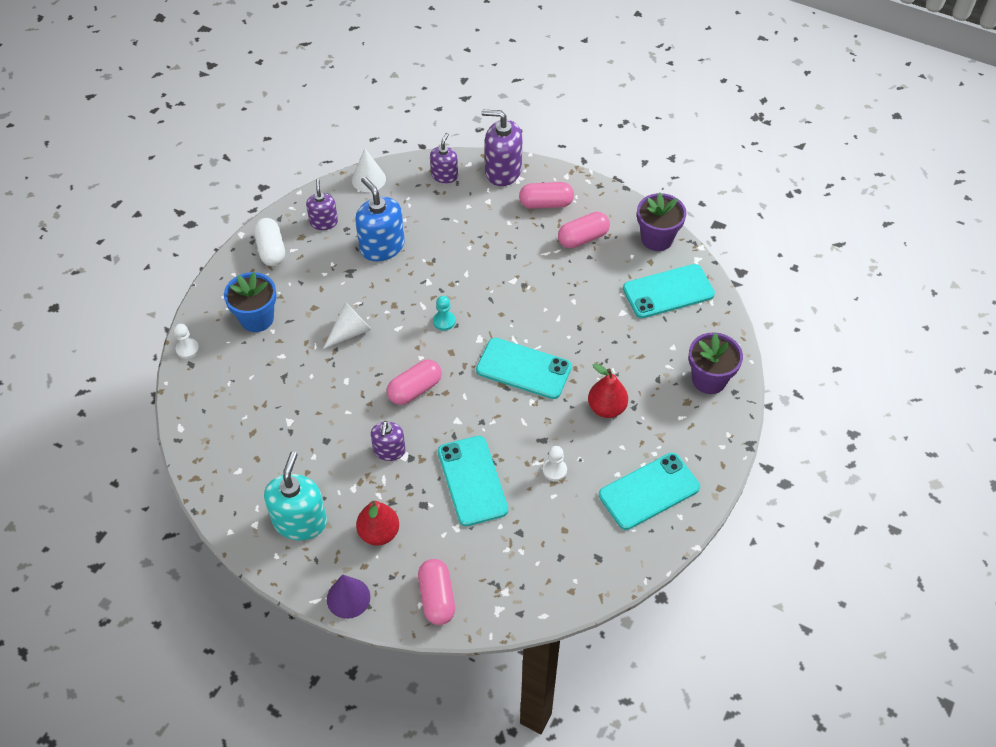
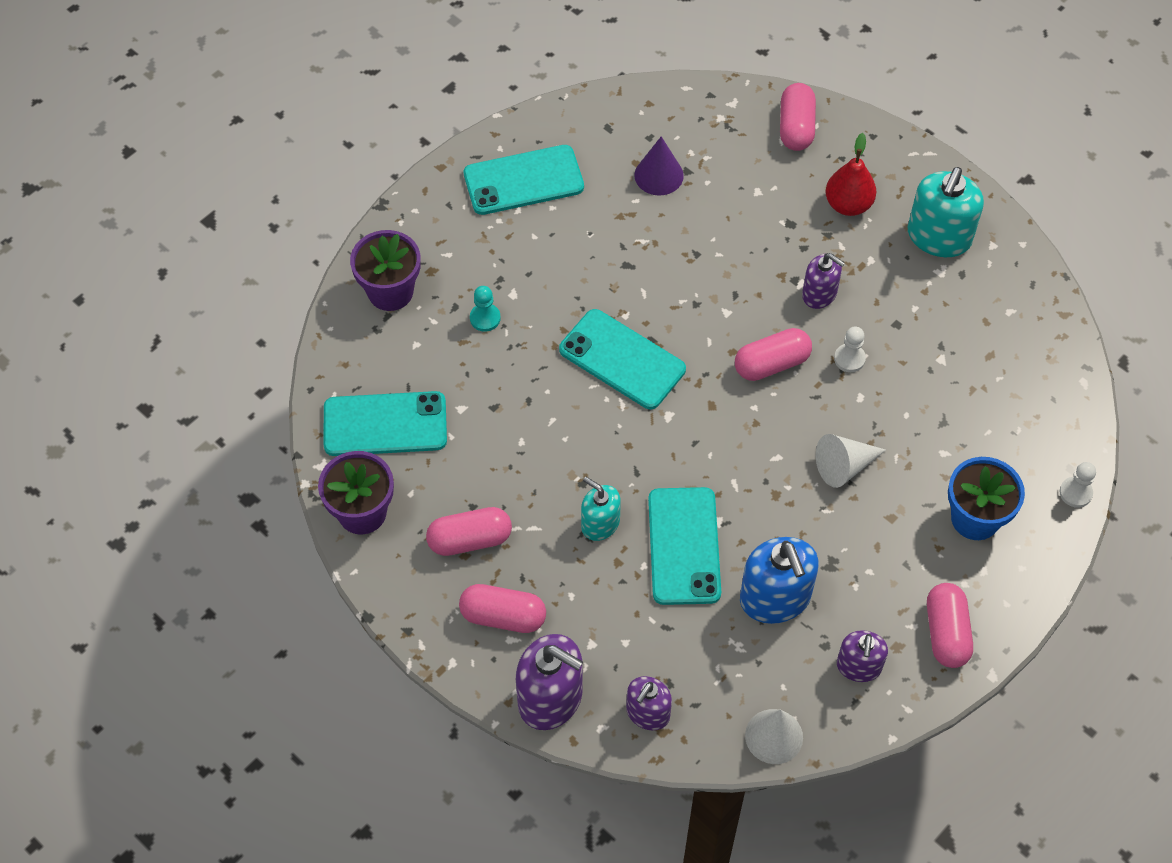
camera: 165 degrees left, 5 degrees up
(271, 250) = (946, 633): white capsule -> pink capsule
(348, 598) = (893, 147): purple cone -> purple cone (659, 175)
(389, 450) = (819, 294): purple soap dispenser -> purple soap dispenser turned 105 degrees clockwise
(444, 321) = (710, 452): turquoise pawn -> turquoise pawn (485, 318)
(472, 480) = (726, 237): turquoise phone -> turquoise phone (684, 546)
(504, 264) = (600, 523): none -> turquoise soap dispenser
(554, 470) = (625, 227): white pawn -> white pawn (849, 359)
(606, 408) = (534, 285): red pear -> none

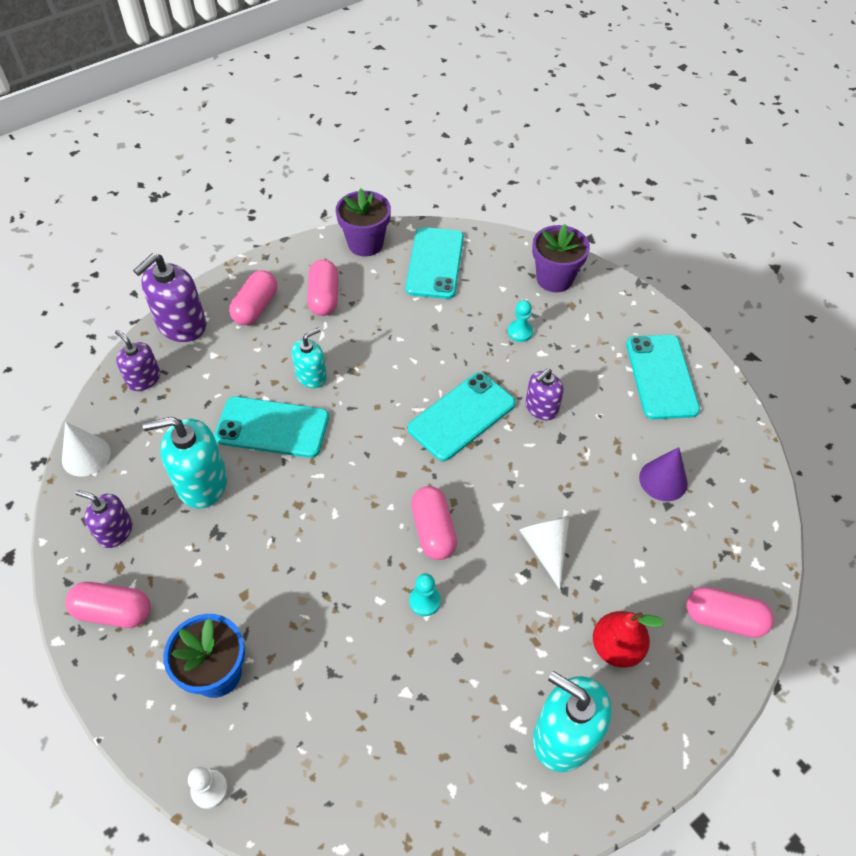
camera: 100 degrees right, 5 degrees down
(775, 598) = (202, 482): blue soap dispenser -> turquoise soap dispenser
(819, 294) = (506, 591): purple soap dispenser -> purple soap dispenser (541, 408)
(844, 466) = (308, 567): white cone -> white cone (546, 549)
(849, 359) = (424, 601): white pawn -> turquoise pawn

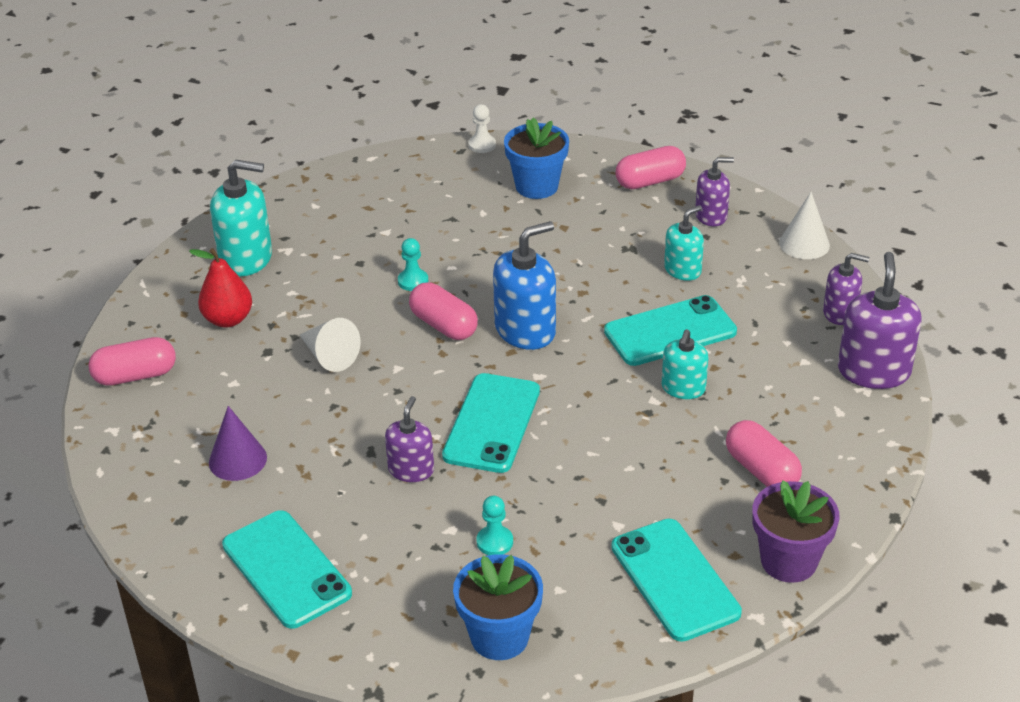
camera: 150 degrees right, 15 degrees down
(202, 482) = (682, 270): turquoise soap dispenser -> turquoise soap dispenser, size x0.61
(256, 308) = (821, 423): pink capsule -> none
(374, 488) = (525, 330): none -> blue soap dispenser
(554, 279) = (499, 637): purple flower pot -> blue flower pot

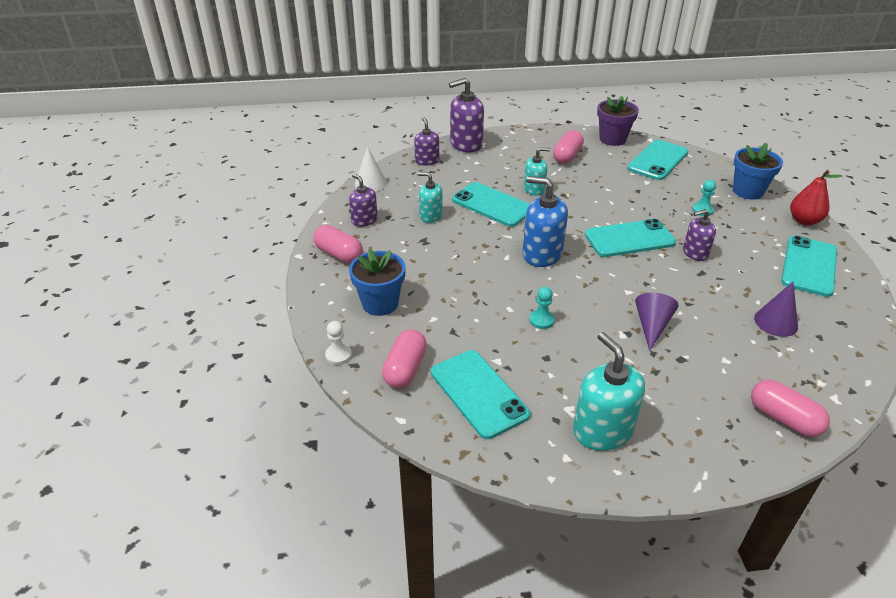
camera: 120 degrees left, 0 degrees up
(228, 319) = (676, 399): red pear -> red pear (804, 221)
(329, 356) = (652, 326): white cone -> purple cone
(357, 206) = (478, 393): none -> turquoise phone
(443, 325) = (571, 288): pink capsule -> pink capsule (405, 369)

